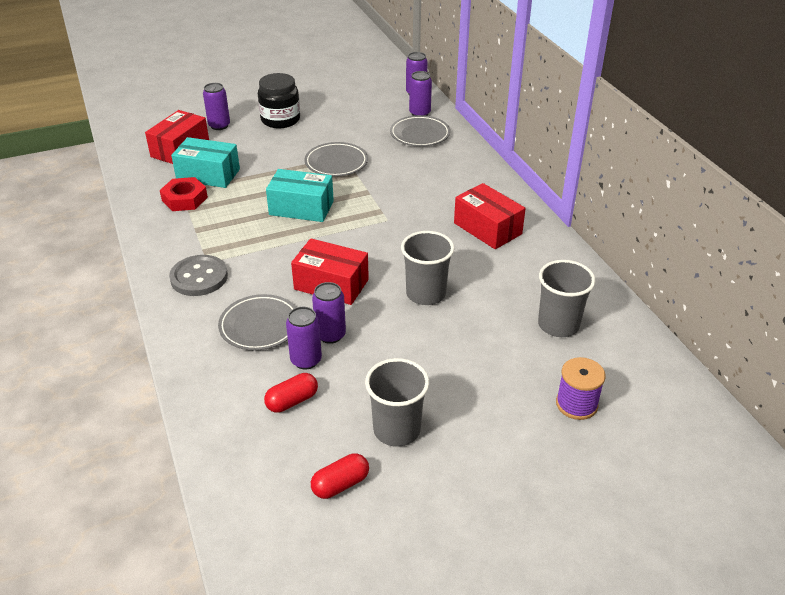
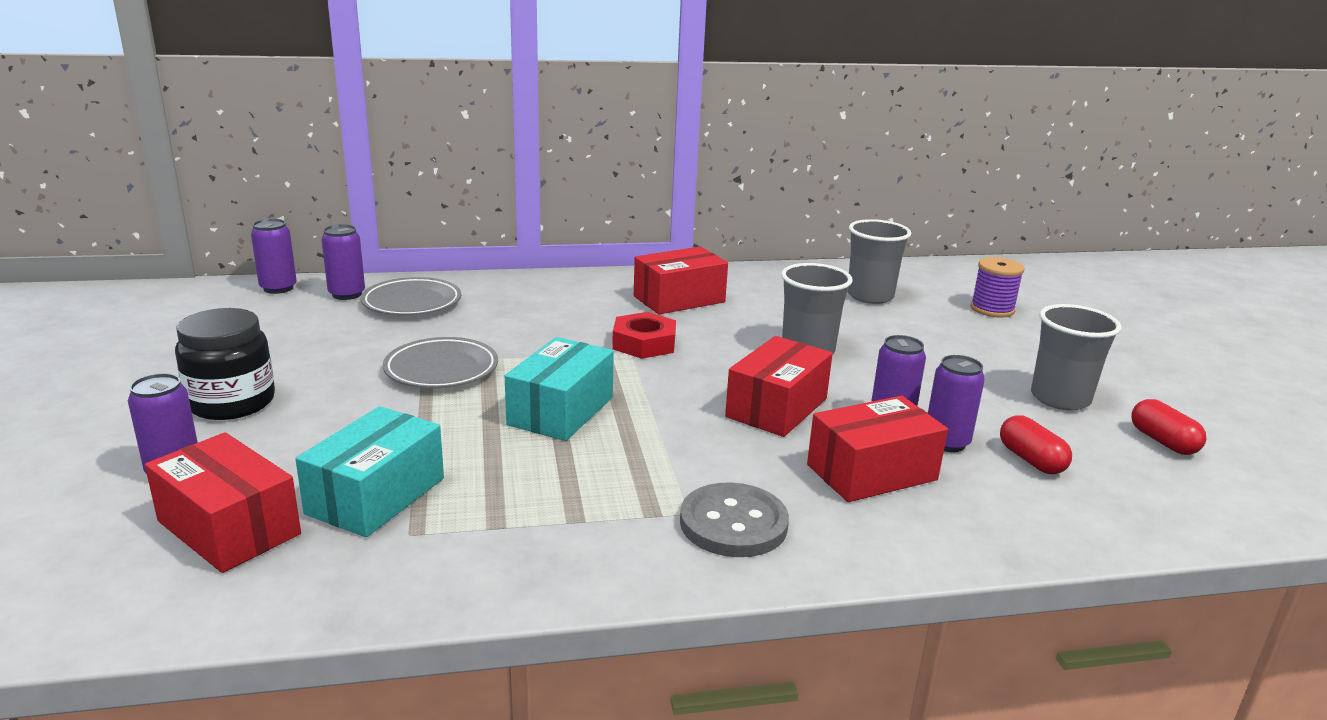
camera: 80 degrees left, 15 degrees down
(184, 199) = (452, 529): red nut -> red nut (644, 343)
(260, 326) = (872, 472): grey plate -> red box

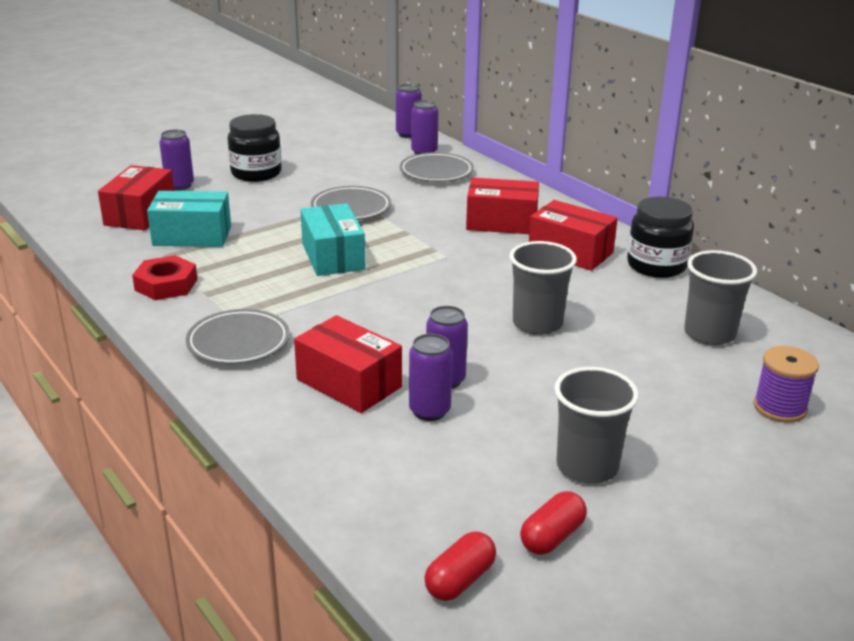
camera: 65 degrees right, 5 degrees up
(561, 411) = (333, 256): turquoise box -> turquoise box turned 75 degrees clockwise
(644, 343) = (468, 258): red nut -> red nut (166, 285)
(733, 523) = (238, 342): grey button -> grey plate
(738, 278) = (656, 265): none -> black jar
(776, 408) = (416, 328): red box -> red box (501, 222)
(1031, 460) = (437, 457): red capsule -> red capsule (460, 580)

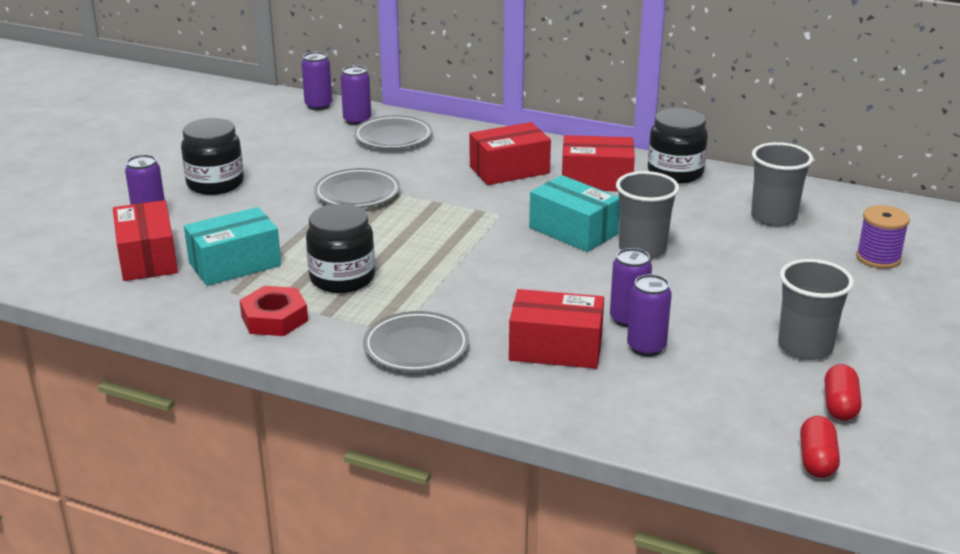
camera: 30 degrees left, 0 degrees up
(254, 270) = (342, 278): none -> black jar
(333, 256) = (399, 244): turquoise box -> turquoise box (573, 231)

